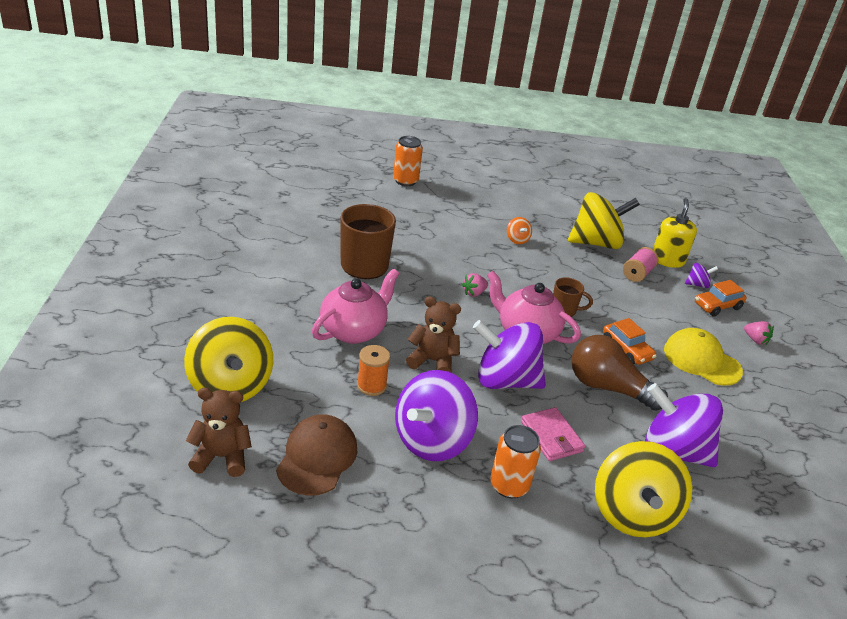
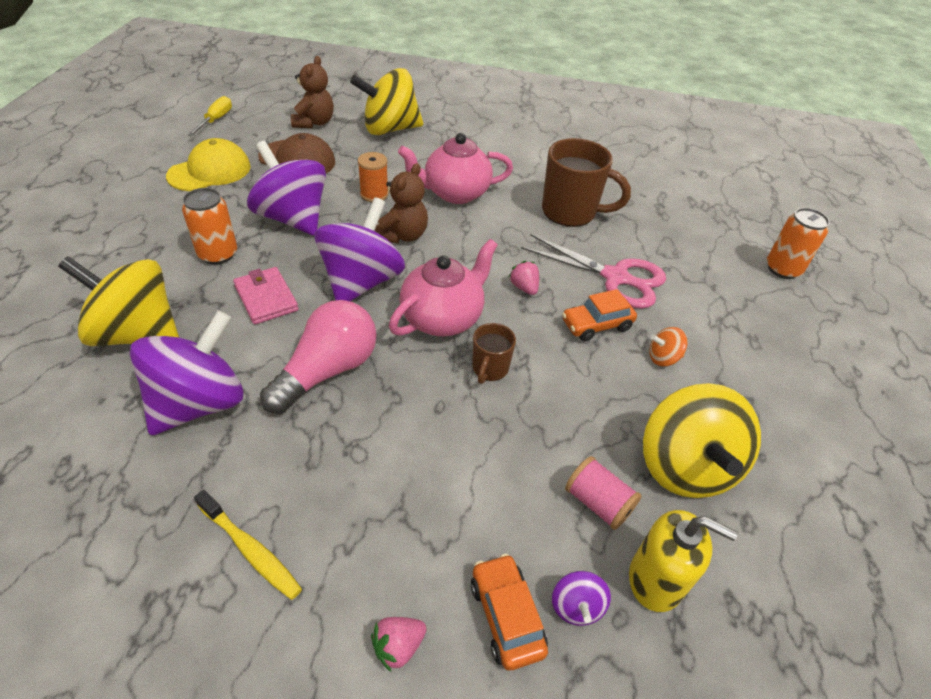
camera: 100 degrees right, 10 degrees up
(226, 568) = (216, 120): none -> yellow screwdriver
(354, 331) = (455, 193): pink teapot -> pink teapot turned 120 degrees clockwise
(444, 250) = (615, 277): none -> pink scissors
(551, 437) = (266, 298): pink wallet -> pink wallet turned 75 degrees clockwise
(608, 387) = (327, 371): brown light bulb -> pink light bulb
(626, 350) = (397, 416): orange car -> orange car (596, 325)
(701, 360) = (358, 515): yellow cap -> yellow cap (210, 171)
(750, 400) = (251, 550): none -> yellow toothbrush

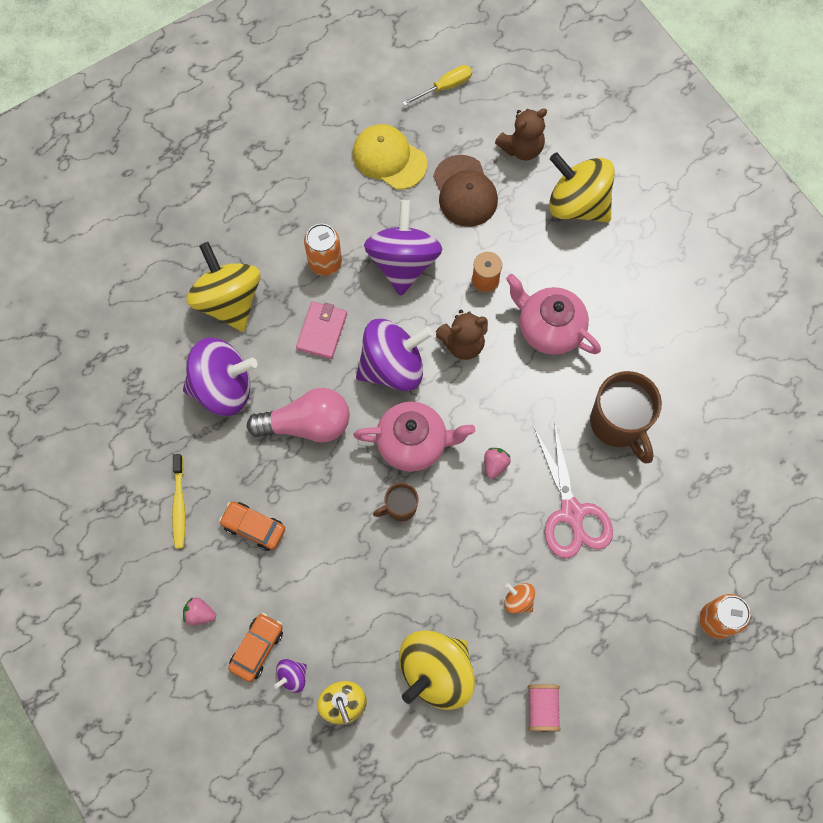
camera: 50 degrees right, 25 degrees up
(210, 171) = (389, 158): yellow cap -> yellow cap turned 150 degrees counterclockwise
(596, 325) = (507, 537): orange car -> orange car (253, 527)
(598, 503) = (363, 642): pink spool -> pink spool (542, 708)

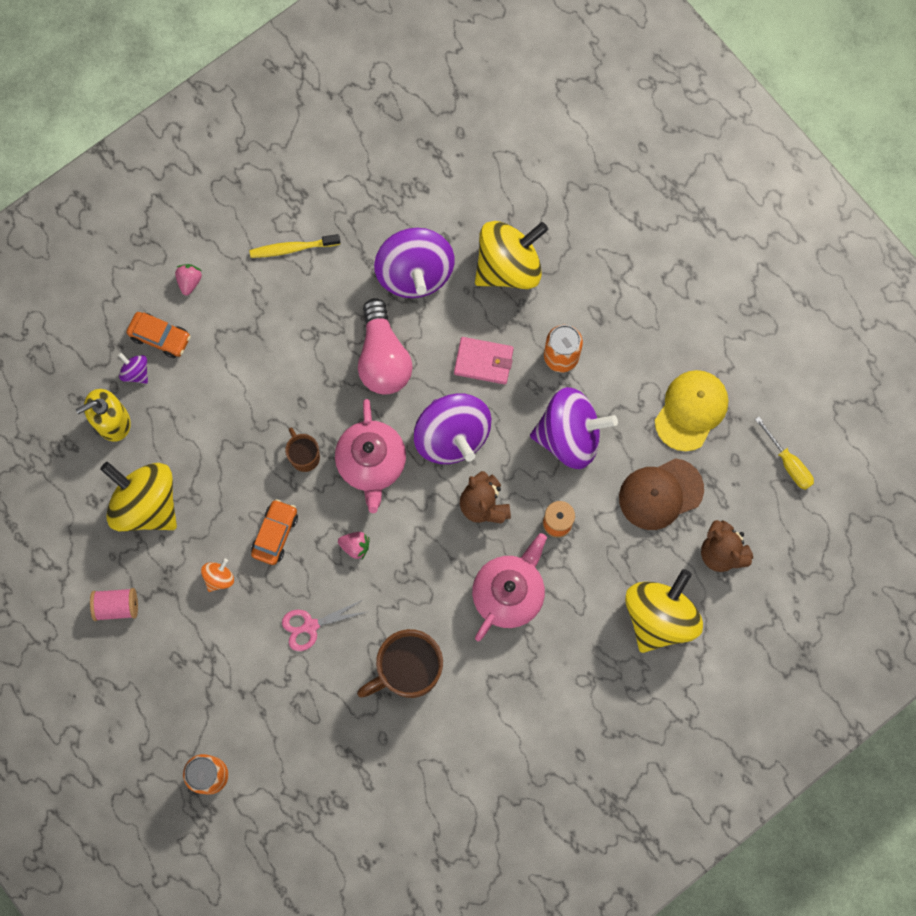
camera: 85 degrees right, 5 degrees up
(253, 527) = (275, 320): orange car -> orange car (275, 534)
(571, 513) = (310, 626): pink scissors -> pink scissors, size x0.61

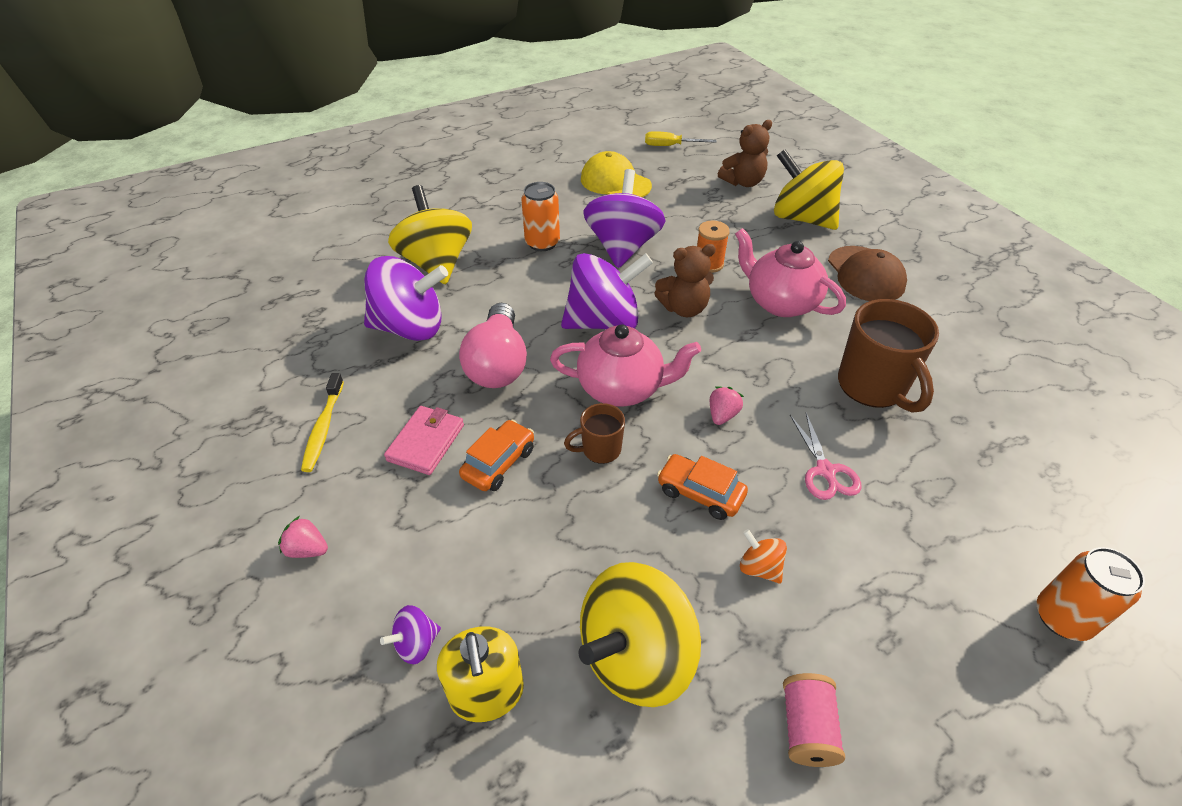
camera: 80 degrees left, 30 degrees down
(160, 337) = (374, 600): orange car -> orange car (498, 463)
(383, 358) = (498, 364): pink light bulb -> pink light bulb turned 90 degrees clockwise
(483, 361) = (530, 291): pink wallet -> pink wallet (426, 442)
(660, 494) = (688, 205): brown cap -> brown cap (865, 274)
(788, 463) = (670, 146): yellow screwdriver -> yellow screwdriver turned 150 degrees counterclockwise

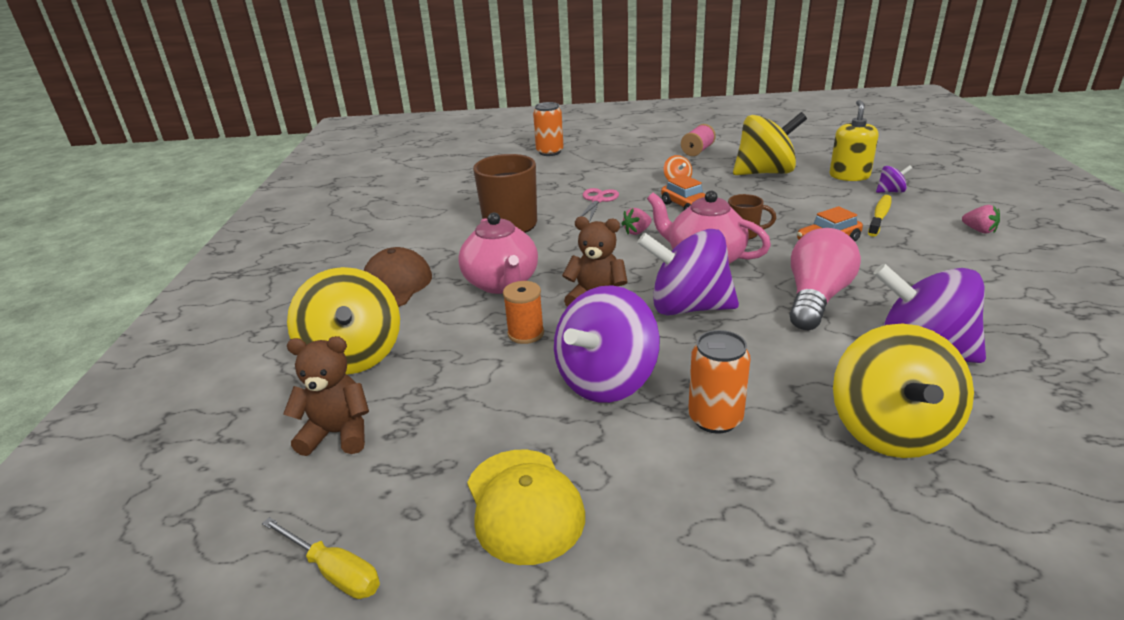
camera: 150 degrees left, 15 degrees down
(323, 428) = (998, 288): yellow toothbrush -> yellow toothbrush (880, 216)
(426, 442) = (891, 262): pink wallet -> none

